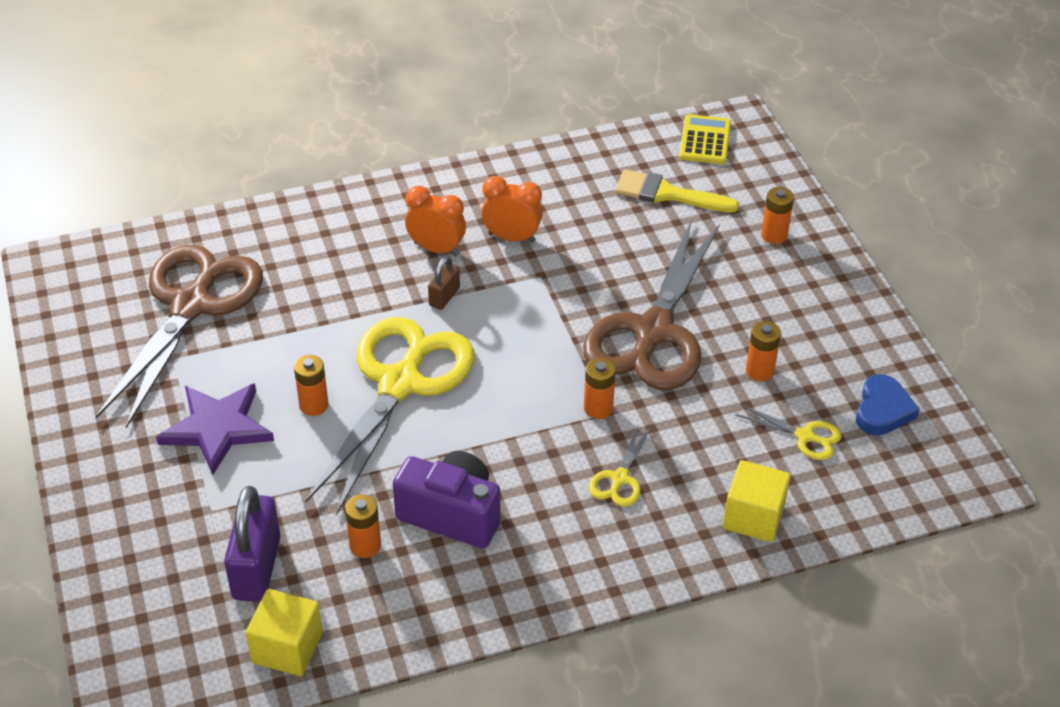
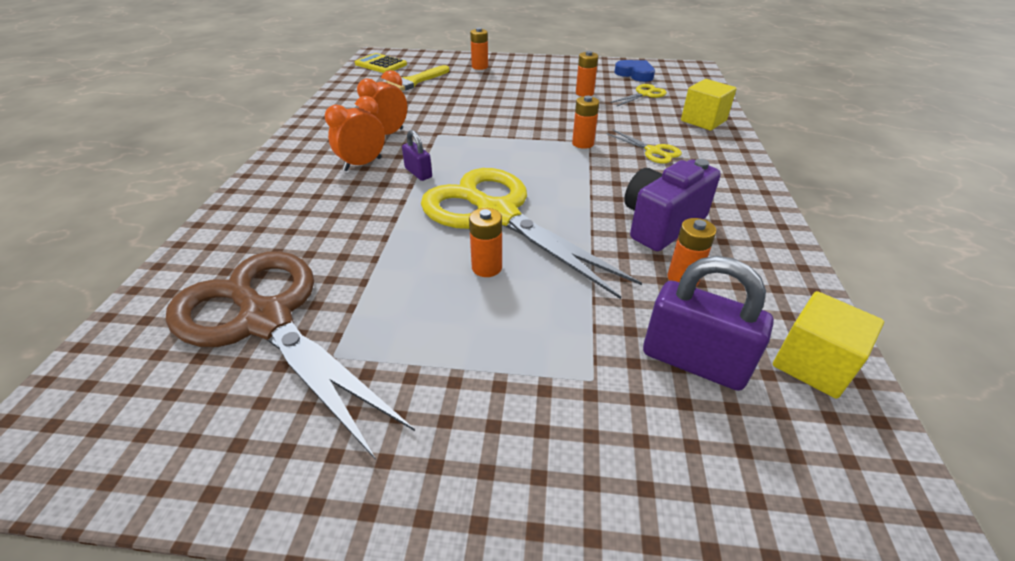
camera: 65 degrees left, 5 degrees down
(217, 428) = (471, 344): purple star -> none
(444, 297) = (418, 173): brown padlock -> purple padlock
(653, 331) = (526, 112): brown scissors -> none

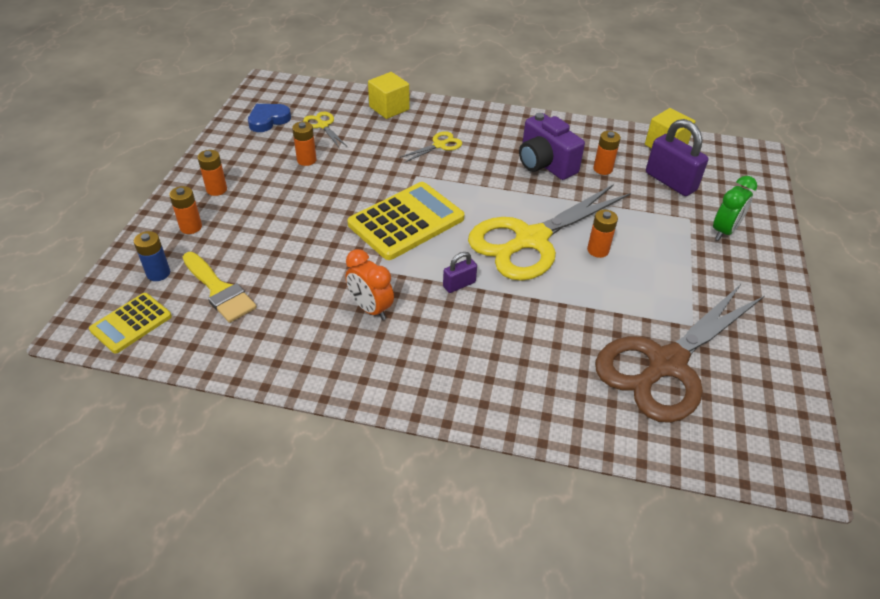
camera: 85 degrees left, 5 degrees up
(362, 164) = (436, 325): orange clock -> none
(428, 65) = (158, 273): none -> blue battery
(510, 141) = (406, 221): none -> yellow calculator
(570, 430) = (724, 231): none -> green clock
(583, 143) = (418, 179): orange battery -> orange battery (216, 189)
(694, 361) = (670, 181): purple padlock -> purple padlock turned 75 degrees counterclockwise

